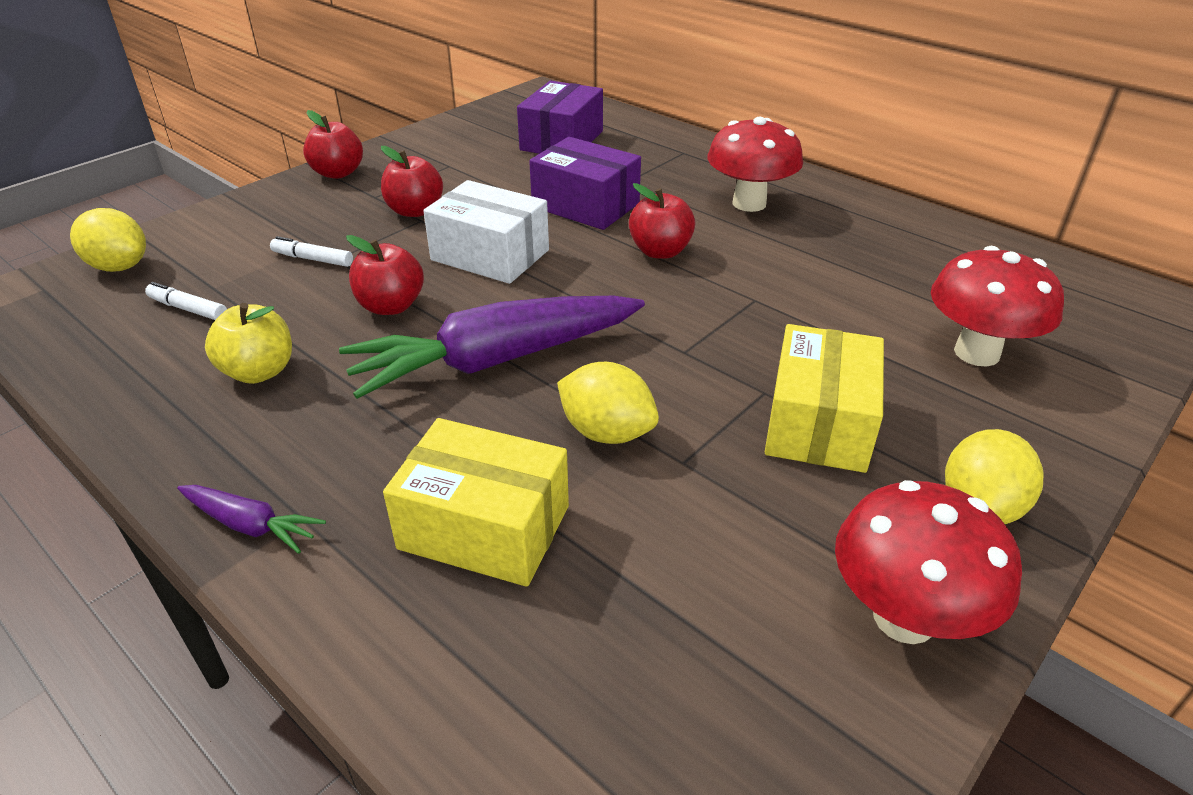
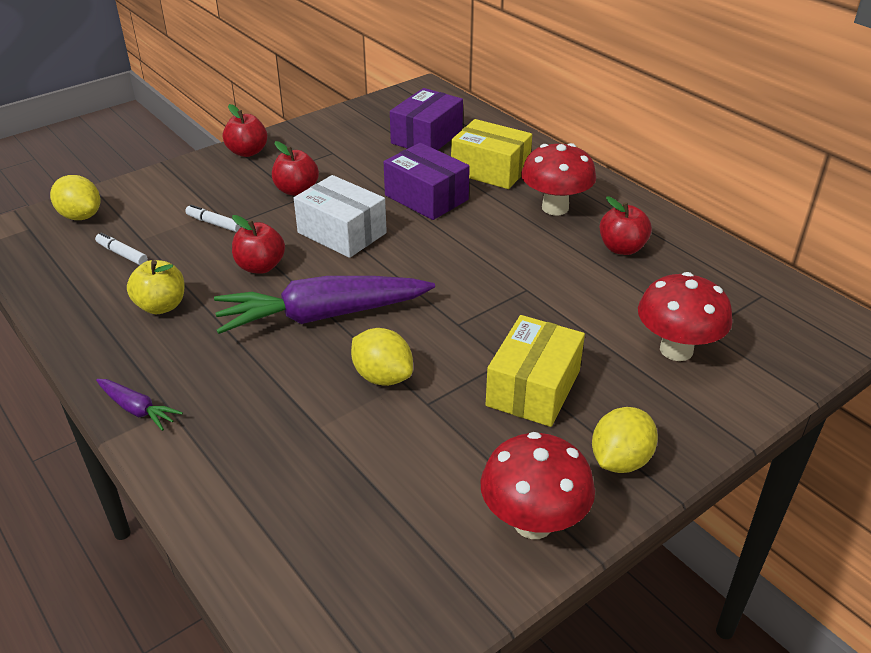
camera: 10 degrees right, 0 degrees up
(484, 527) = (282, 430): yellow box -> yellow box (490, 170)
(660, 251) = (469, 242): red apple -> red apple (622, 248)

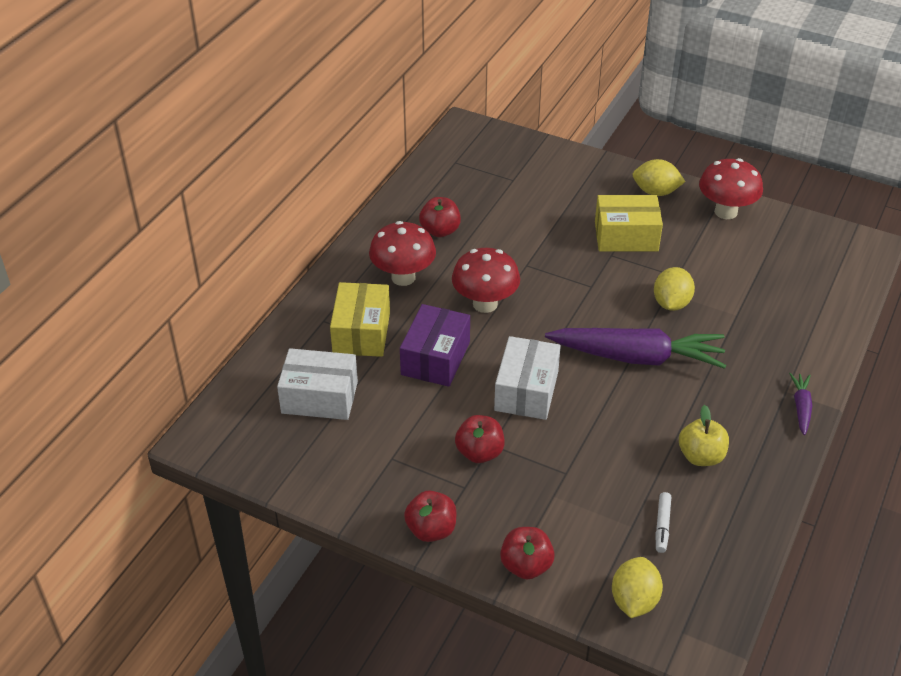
camera: 115 degrees left, 5 degrees up
(214, 223) = (573, 485): white marker -> none
(260, 266) = (608, 421): red apple -> red apple (526, 566)
(323, 316) = (637, 357): purple carrot -> purple carrot turned 45 degrees counterclockwise
(427, 137) = (319, 397): purple box -> white box
(676, 350) = (542, 188): red mushroom -> red mushroom (485, 304)

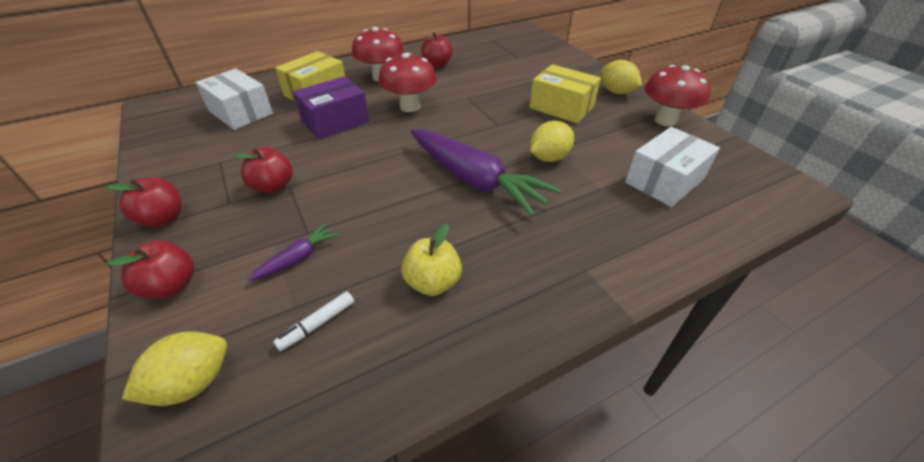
camera: 35 degrees right, 0 degrees up
(526, 391) = (362, 164): white box -> white box (664, 181)
(801, 407) = (587, 292): purple carrot -> purple carrot (298, 258)

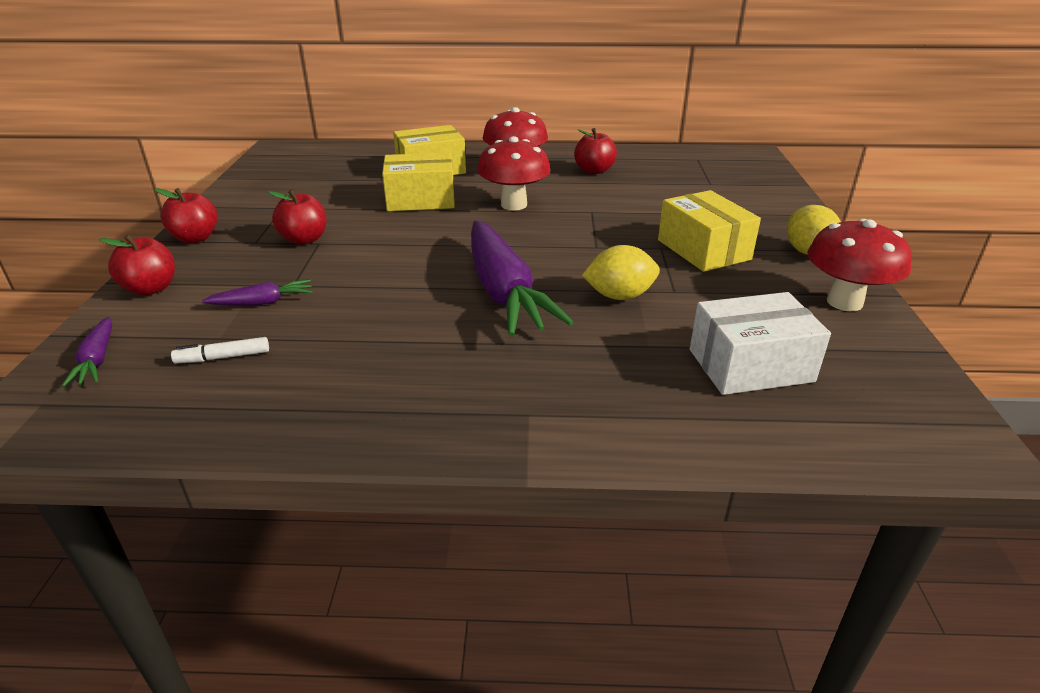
camera: 30 degrees right, 10 degrees down
(193, 382) = (97, 360): yellow lemon -> purple carrot
(241, 112) = (342, 171): white box -> none
(335, 121) = (421, 199): purple box -> yellow box
(433, 282) = (355, 364): yellow apple -> none

